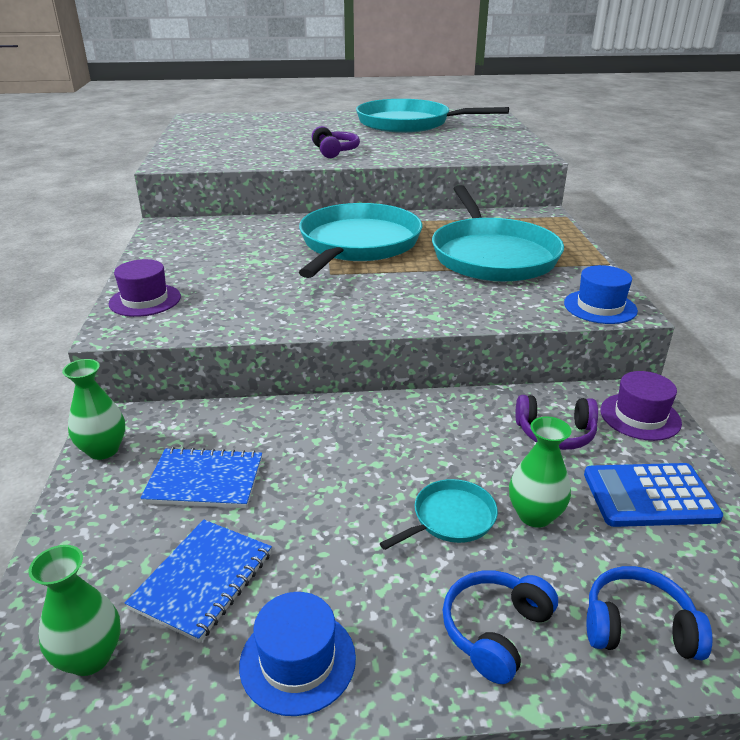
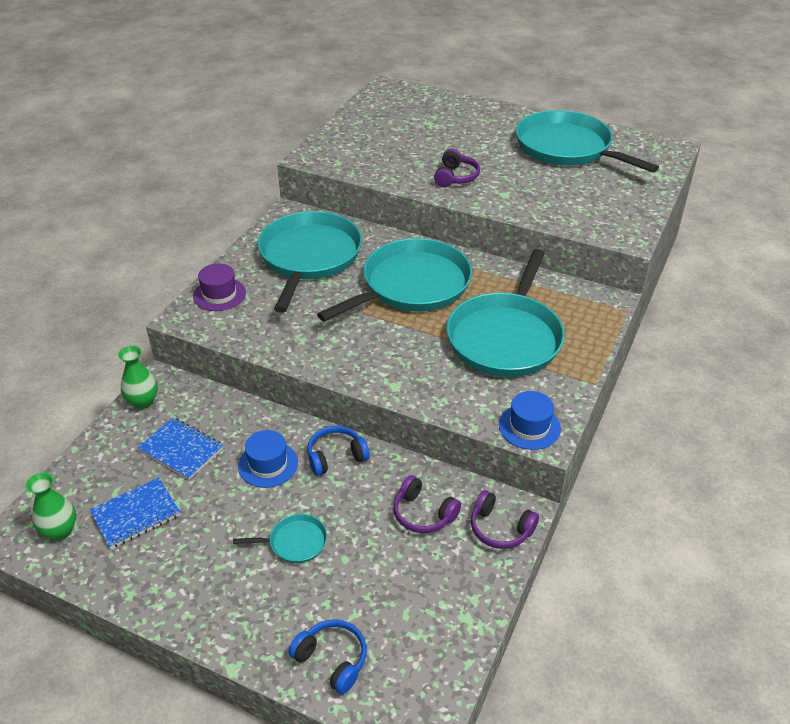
camera: 30 degrees right, 10 degrees up
(224, 249) = (309, 257): none -> turquoise pan
(297, 660) = (147, 582): blue hat -> blue hat (268, 464)
(495, 631) = (254, 620): blue headphones -> blue headphones (336, 456)
(535, 515) = (346, 565): green vase -> none
(640, 416) = (500, 528): purple hat -> purple headphones
(649, 496) = (434, 589): blue calculator -> none

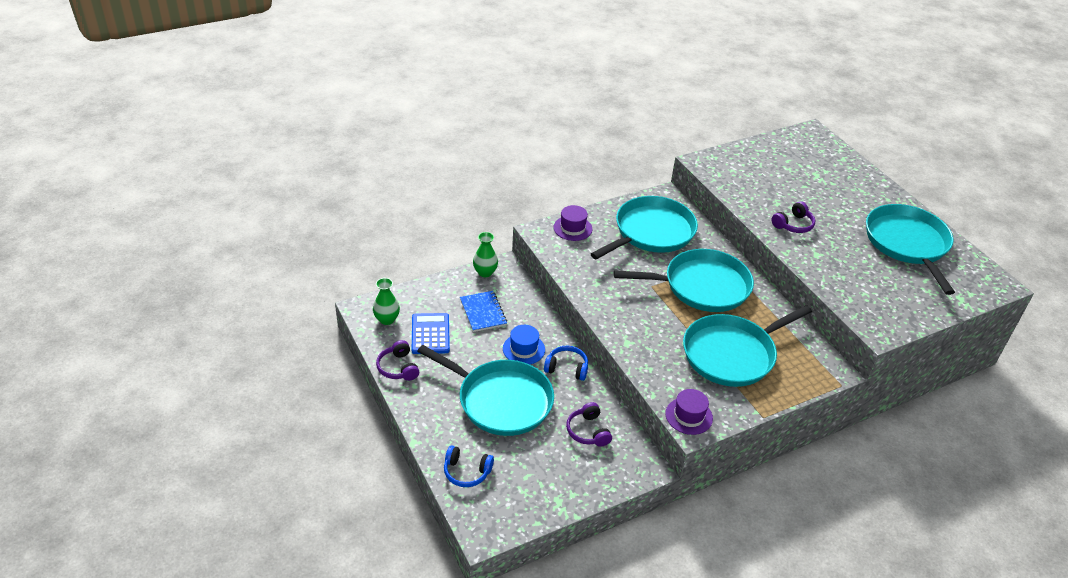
camera: 35 degrees right, 0 degrees up
(136, 514) = (430, 334): blue notebook -> blue calculator
(294, 542) = (500, 400): turquoise pan -> turquoise pan, size x2.36
(332, 659) = (466, 472): blue headphones -> blue headphones turned 120 degrees clockwise
(500, 528) = (626, 468): purple headphones -> purple headphones (398, 368)
(529, 426) = (689, 416): blue hat -> purple hat

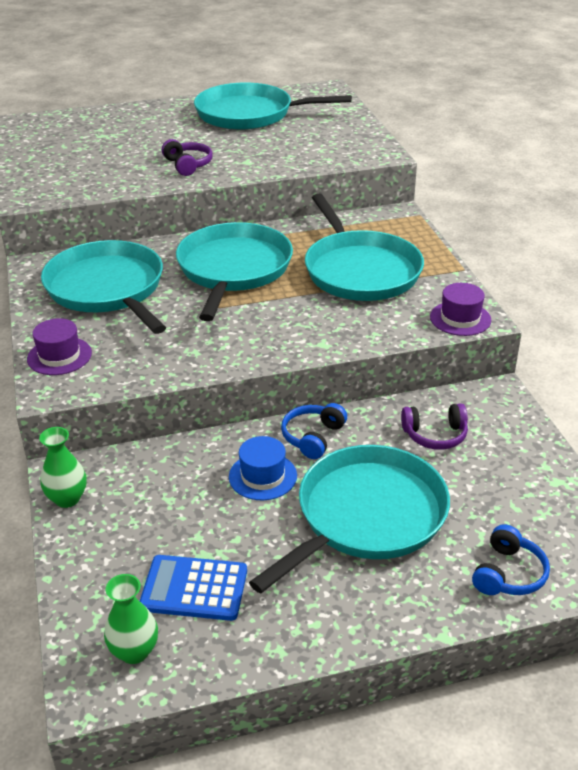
camera: 75 degrees left, 5 degrees down
(398, 368) = (266, 644): purple headphones -> none
(483, 312) = (164, 513): blue notebook -> none

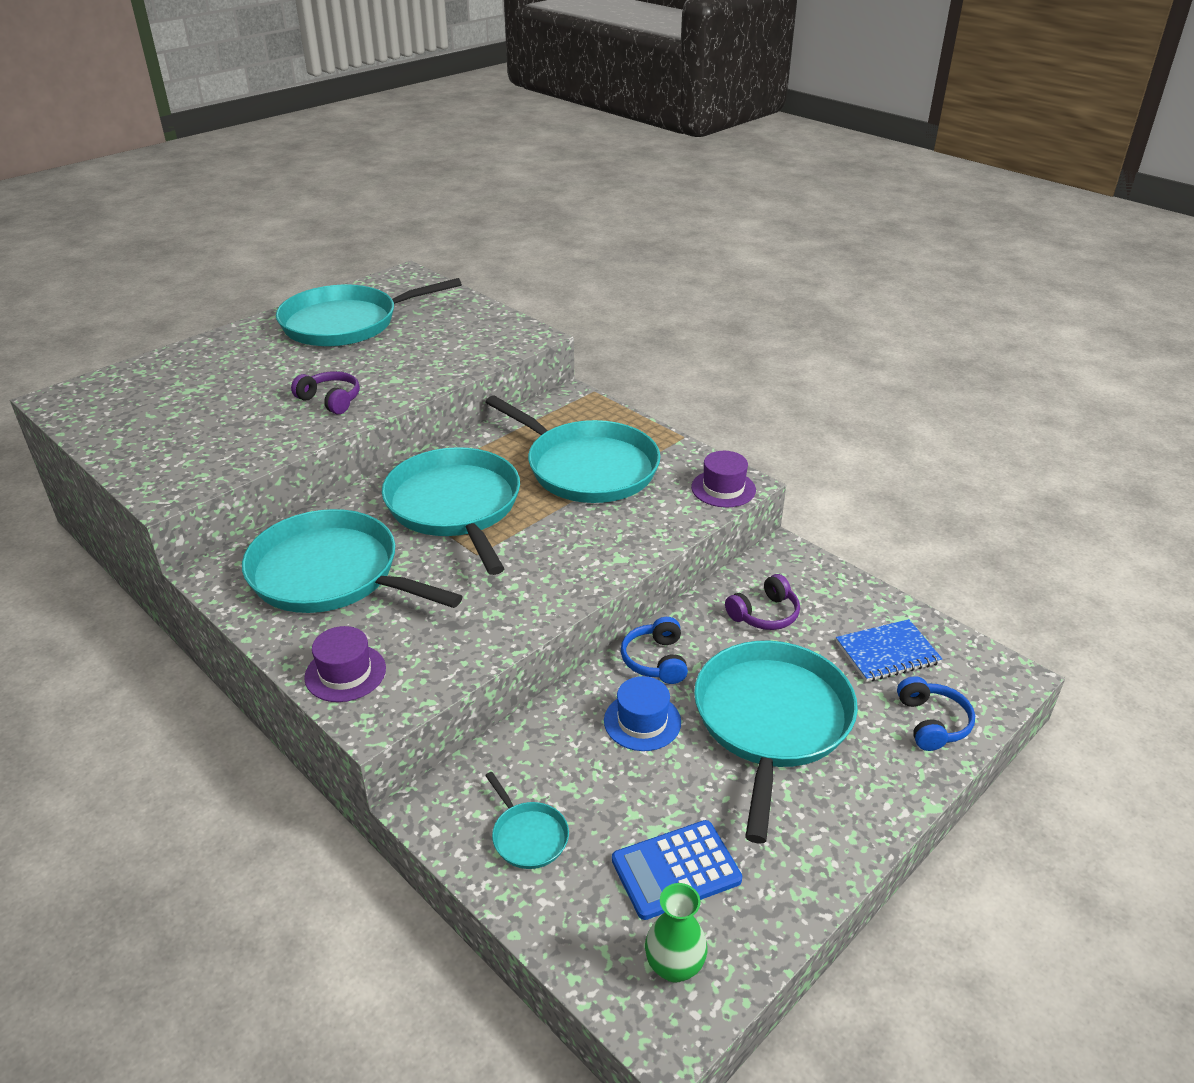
camera: 30 degrees left, 0 degrees up
(67, 498) = (458, 835): green vase -> none
(112, 519) = (528, 836): none -> turquoise pan
(519, 504) = (887, 653): none -> blue notebook

